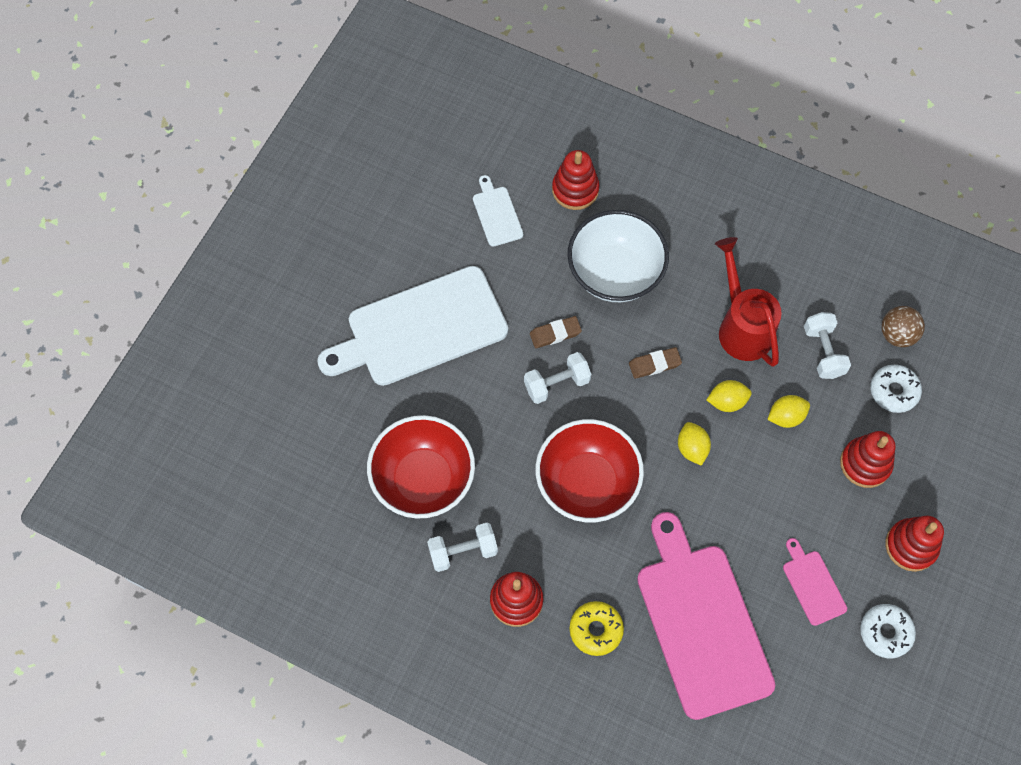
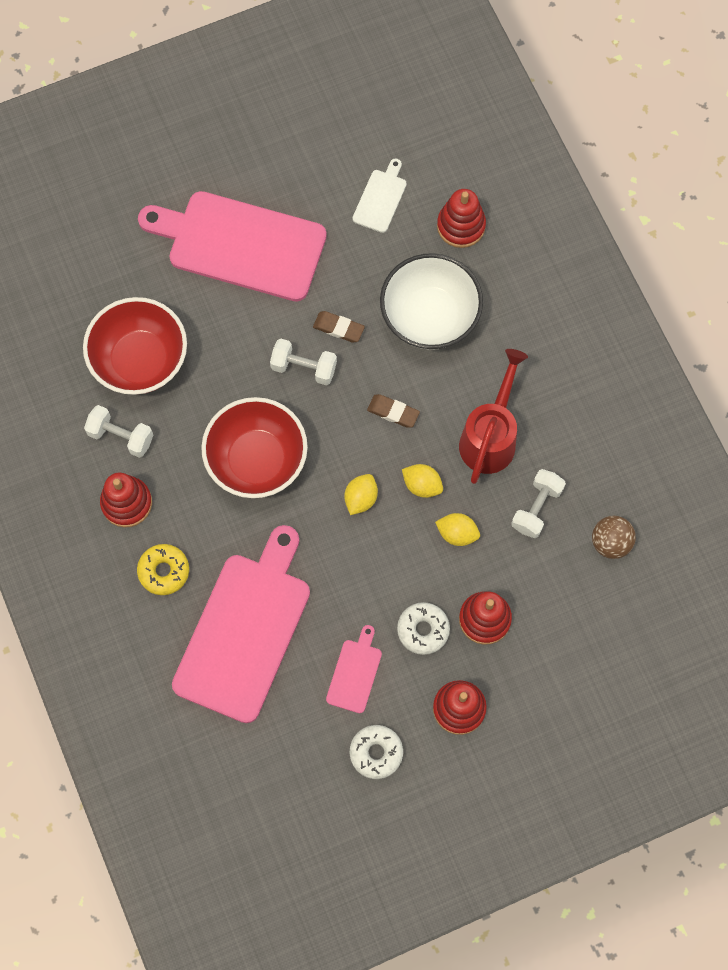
camera: 40 degrees right, 5 degrees up
(420, 328) = (240, 244): white cutting board -> pink cutting board
(893, 391) = (563, 583): white donut -> white donut (423, 630)

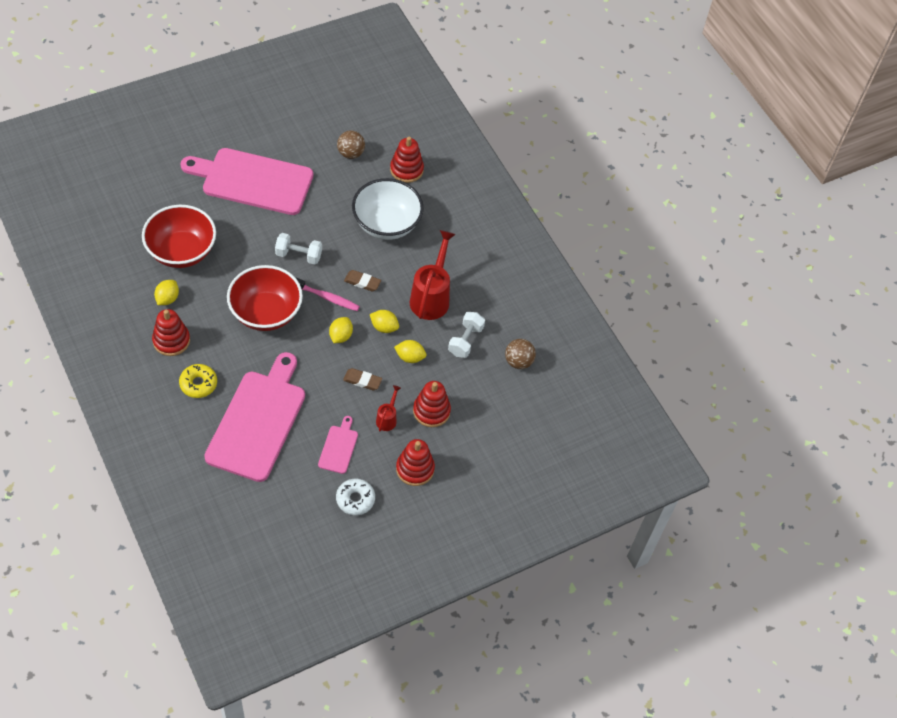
camera: 10 degrees left, 15 degrees down
(121, 436) = (167, 299): white dumbbell -> yellow lemon
(338, 328) = (323, 231): brown eraser -> brown eraser (362, 381)
(341, 436) = (326, 297): none -> pink toothbrush
(381, 198) = (350, 153): white cutting board -> brown ball
(423, 630) = (387, 419): white donut -> red watering can

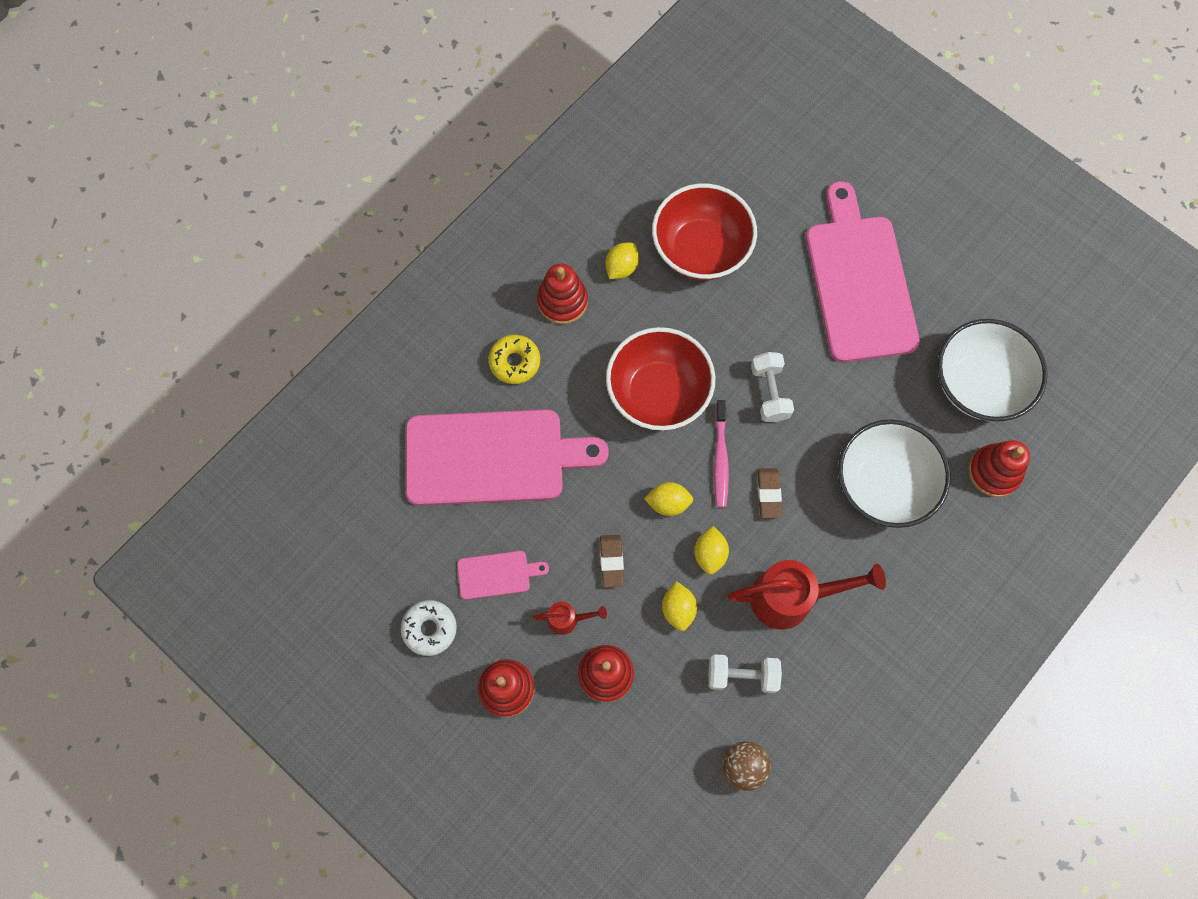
camera: 75 degrees right, 15 degrees up
(167, 299) = (621, 267): yellow lemon -> yellow lemon turned 60 degrees counterclockwise
(350, 153) = (978, 384): brown ball -> white bowl

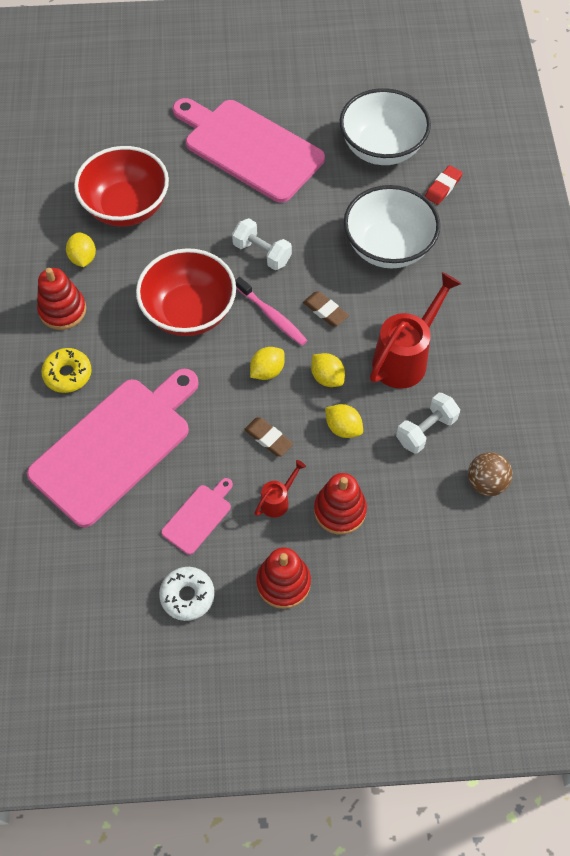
camera: 45 degrees left, 10 degrees down
(994, 472) = (443, 187): red stacking toy -> red eraser

